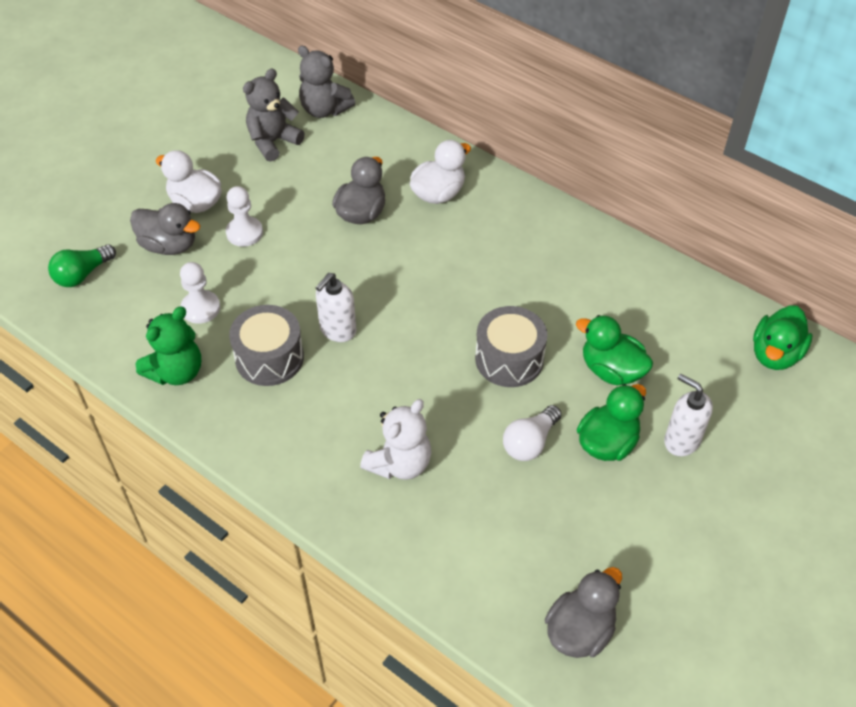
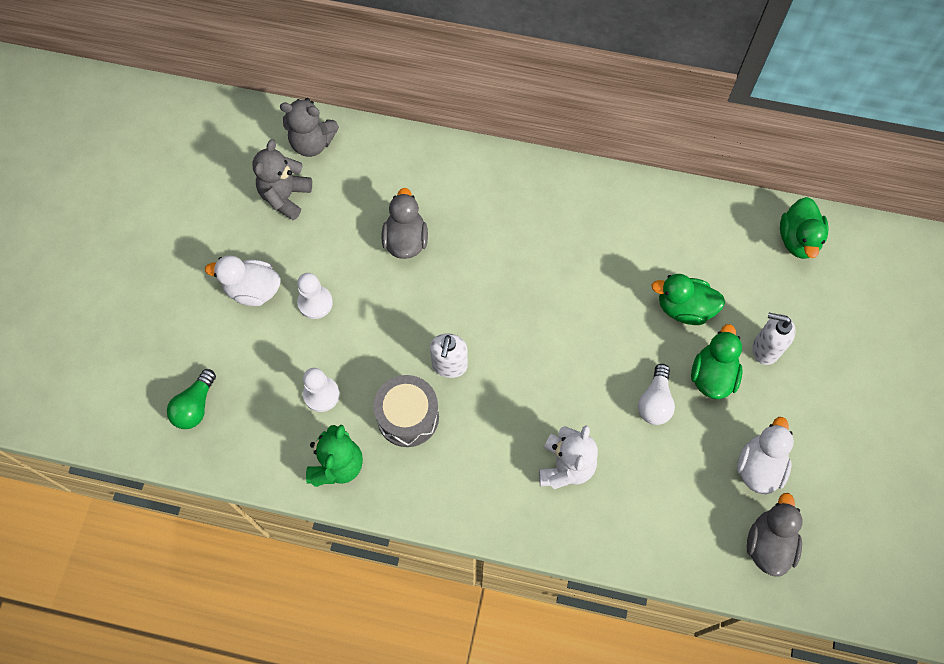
camera: 25 degrees left, 15 degrees up
(169, 245) = (255, 344): grey duck -> none
(438, 193) = (460, 193): white duck -> white duck (759, 467)
(509, 359) = (601, 332): grey drum -> none

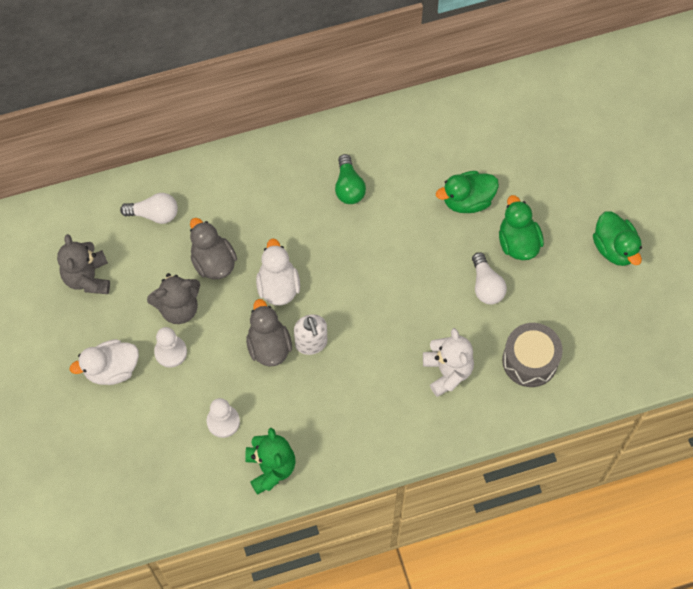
camera: 30 degrees left, 0 degrees up
(195, 406) = (126, 487): green light bulb -> green light bulb (349, 187)
(312, 143) = (81, 220): grey teddy bear -> grey teddy bear (178, 307)
(380, 170) = (154, 214): none -> white light bulb
(408, 417) = (303, 401): grey drum -> grey drum (530, 360)
(759, 467) = (590, 293): white duck -> white duck (278, 286)
(765, 349) = (546, 200): white soap dispenser -> none
(768, 544) = (627, 347): grey duck -> grey duck (269, 346)
(798, 240) = (524, 99): green duck -> green duck (614, 248)

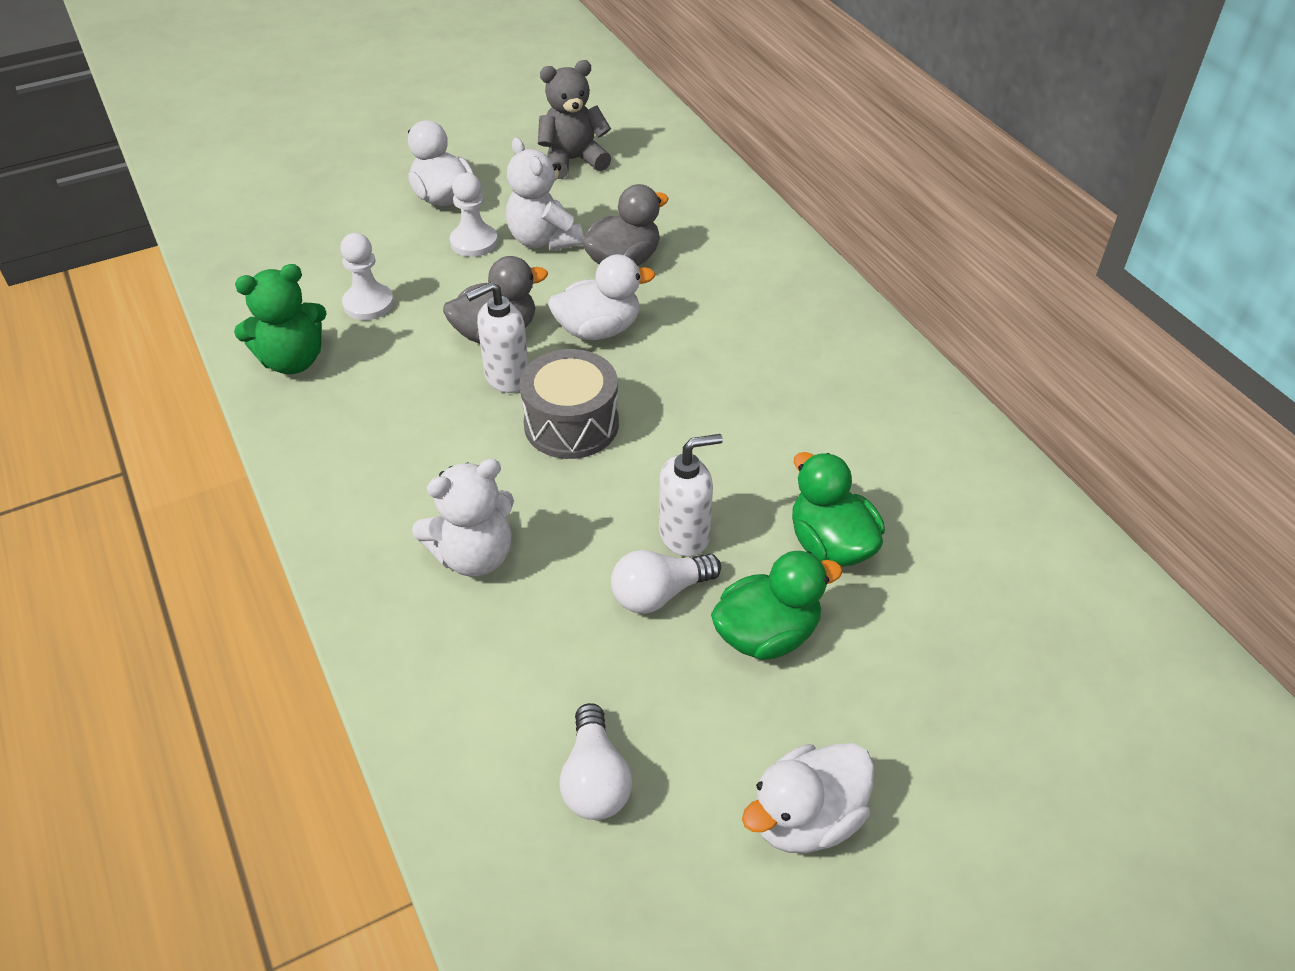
camera: 80 degrees right, 20 degrees down
(154, 214) = (683, 200): white light bulb -> white light bulb (595, 779)
(178, 307) = (543, 240): grey teddy bear -> white teddy bear
(349, 187) = (798, 385): green light bulb -> none
(450, 267) = (685, 535): none -> white soap dispenser
(530, 360) = (511, 684): grey drum -> grey drum (571, 424)
(614, 248) = (806, 818): green duck -> white duck

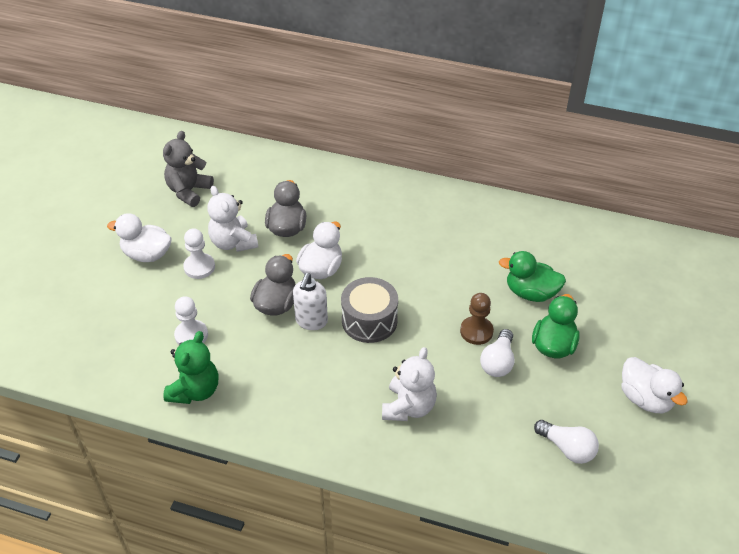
camera: 45 degrees left, 0 degrees up
(543, 240) = (233, 242): white teddy bear -> white teddy bear turned 45 degrees clockwise
(685, 535) = (476, 331): white soap dispenser -> brown pawn
(806, 818) = (645, 398): white duck -> white duck turned 45 degrees counterclockwise

